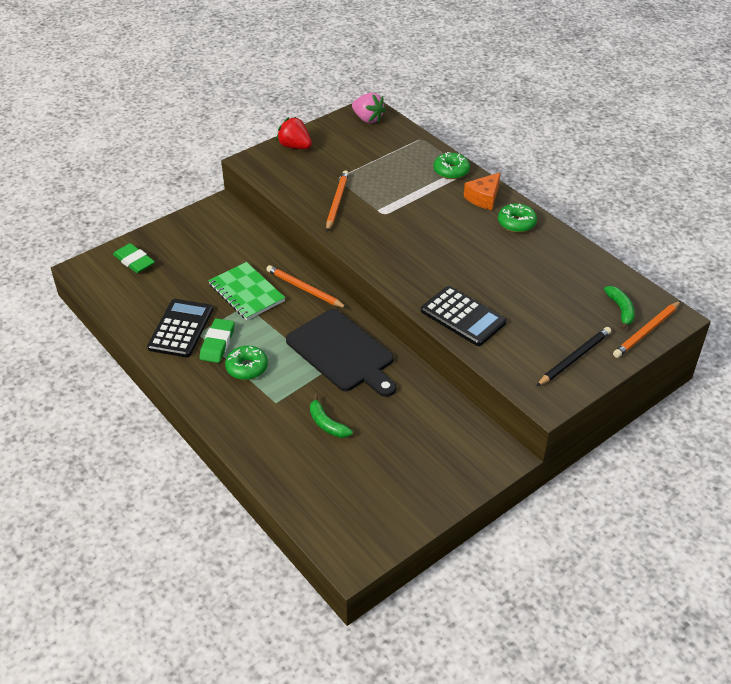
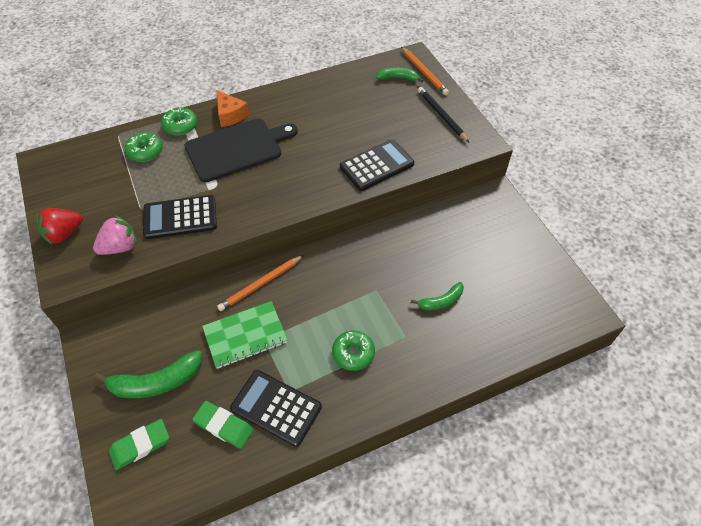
camera: 75 degrees left, 10 degrees up
(189, 254) = (156, 382): none -> green banana
(217, 343) = (311, 374): green eraser -> green eraser (223, 426)
(336, 202) = (180, 217): orange pencil -> black calculator
(342, 353) = (357, 272): black cutting board -> black cutting board (237, 149)
(368, 119) = (58, 165): pink strawberry -> pink strawberry (120, 247)
(516, 223) = (274, 104): green donut -> green donut (145, 151)

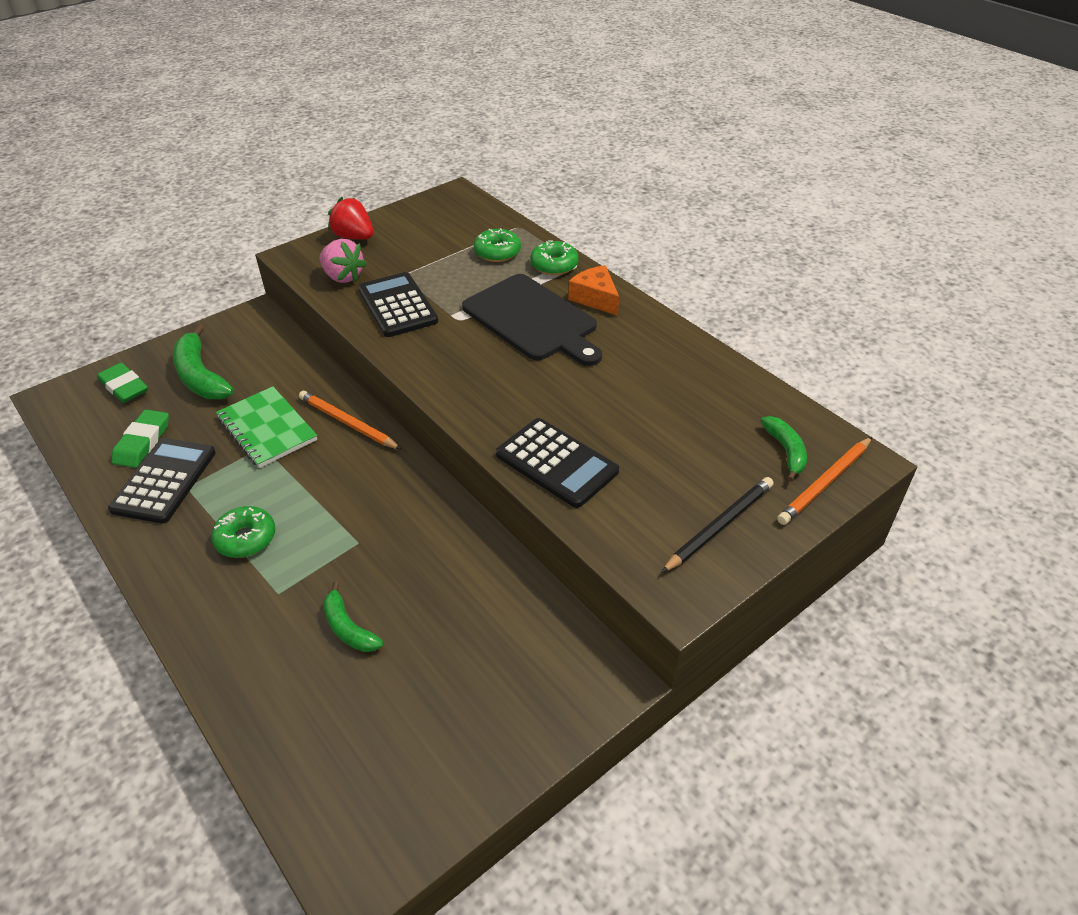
camera: 75 degrees right, 10 degrees down
(230, 115) = (595, 298): orange cheese -> orange cheese turned 105 degrees clockwise

